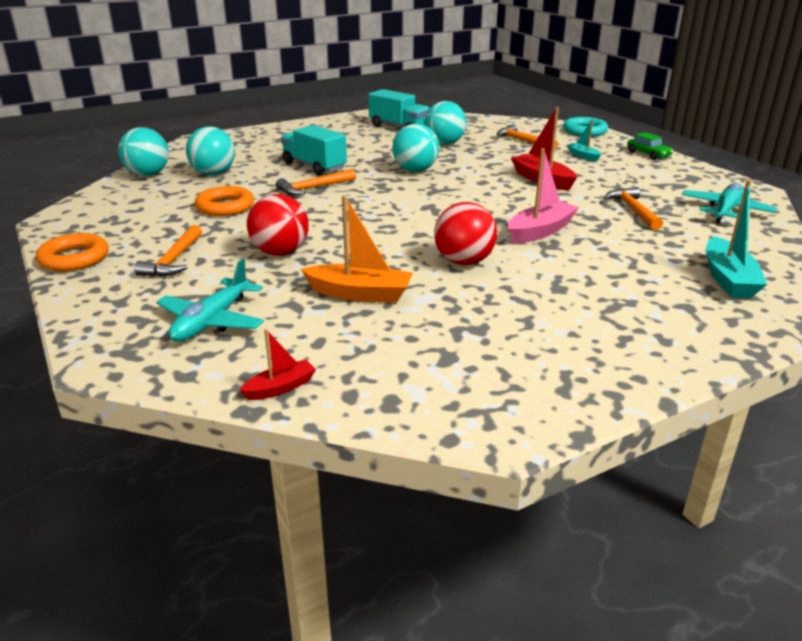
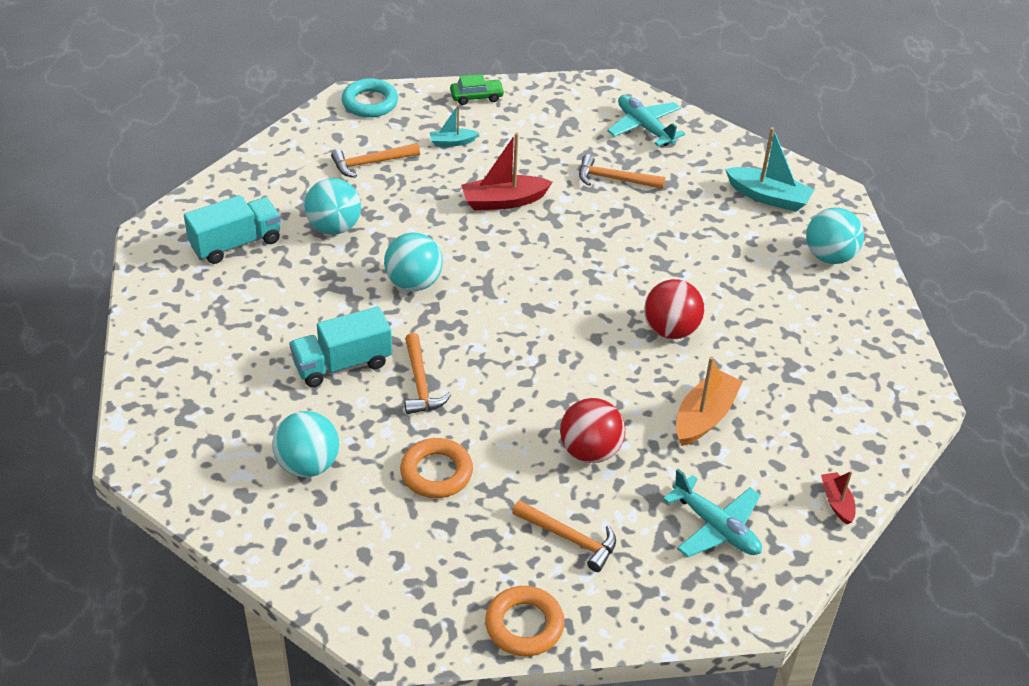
camera: 70 degrees left, 15 degrees up
(148, 174) = (267, 533): turquoise ball -> turquoise ball (829, 256)
(540, 231) = (630, 257): pink boat -> none

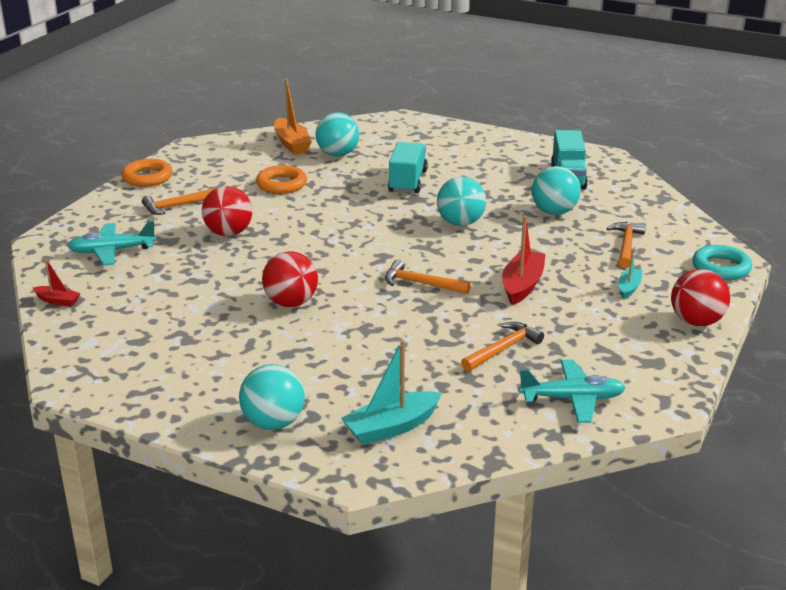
camera: 125 degrees right, 15 degrees down
(420, 383) = (360, 199): orange hammer -> orange hammer (421, 283)
(476, 97) = (696, 321): green car -> red ball
(704, 417) = (196, 282): orange boat -> orange boat (292, 144)

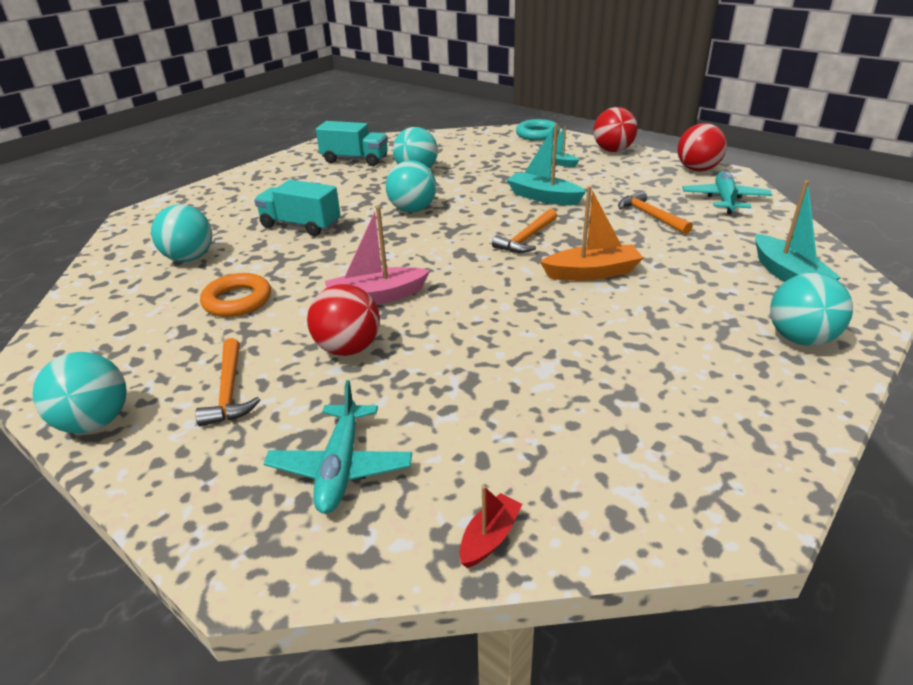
camera: 75 degrees left, 5 degrees up
(147, 177) = (95, 422): orange ring -> turquoise ball
(291, 303) = (548, 312): red ball -> red ball (697, 169)
(292, 144) = (122, 286): orange boat -> orange boat (592, 273)
(298, 231) = (376, 297): none -> pink boat
(522, 285) = (543, 197): red boat -> turquoise boat
(626, 245) = (490, 155): orange hammer -> none

